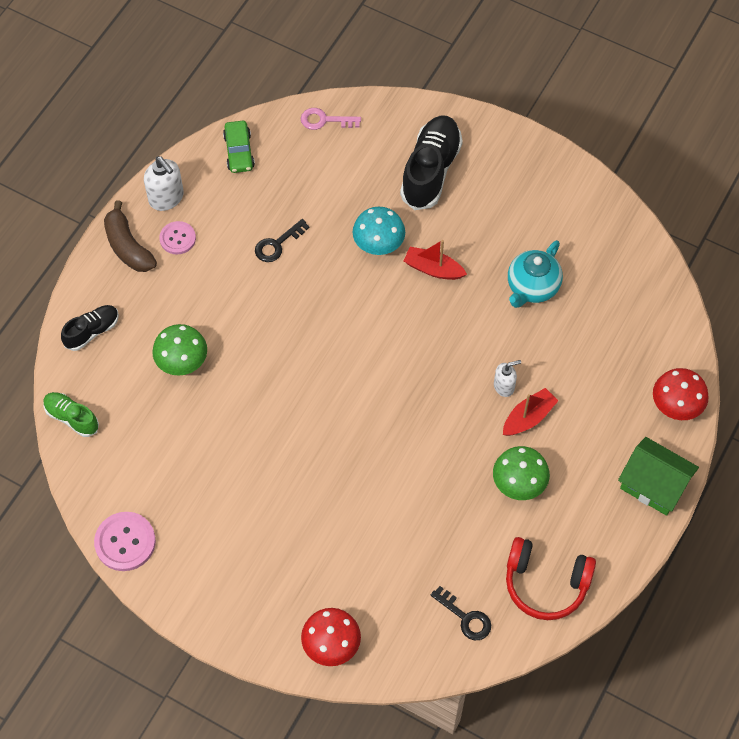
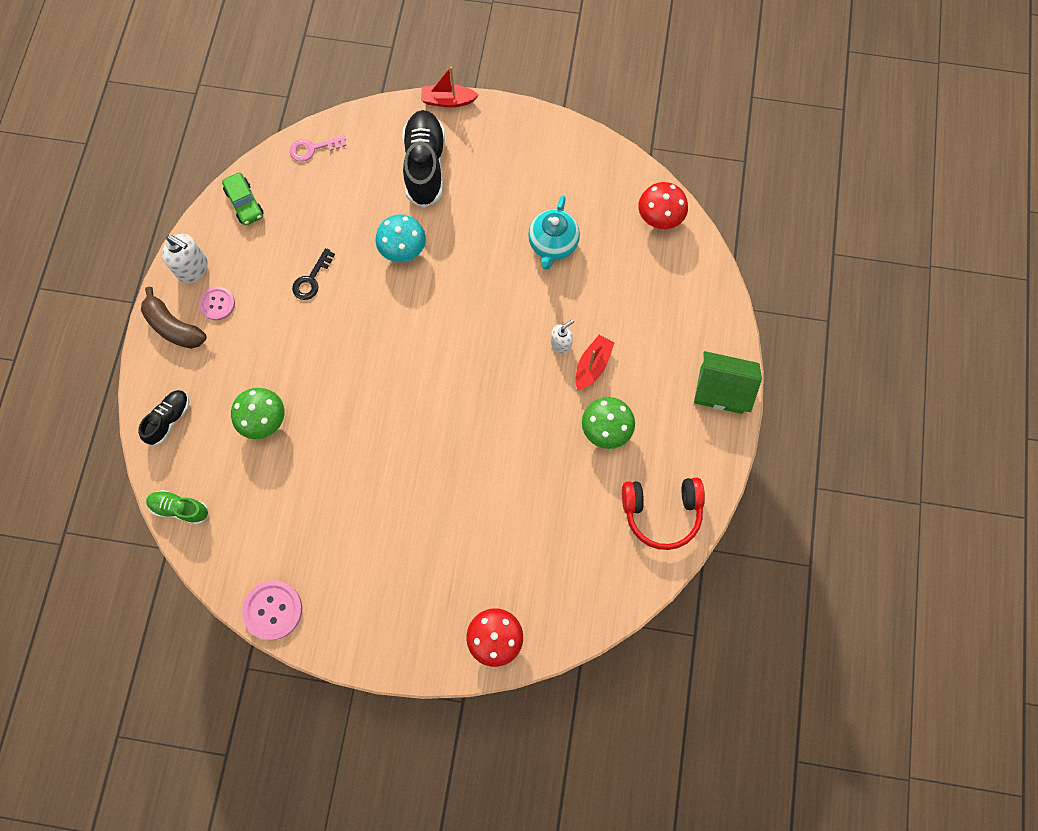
camera: 20 degrees left, 10 degrees up
(433, 269) = (460, 256): red boat -> red boat (448, 101)
(465, 617) = (603, 569): black key -> none
(676, 406) = (714, 312): red mushroom -> red mushroom (659, 218)

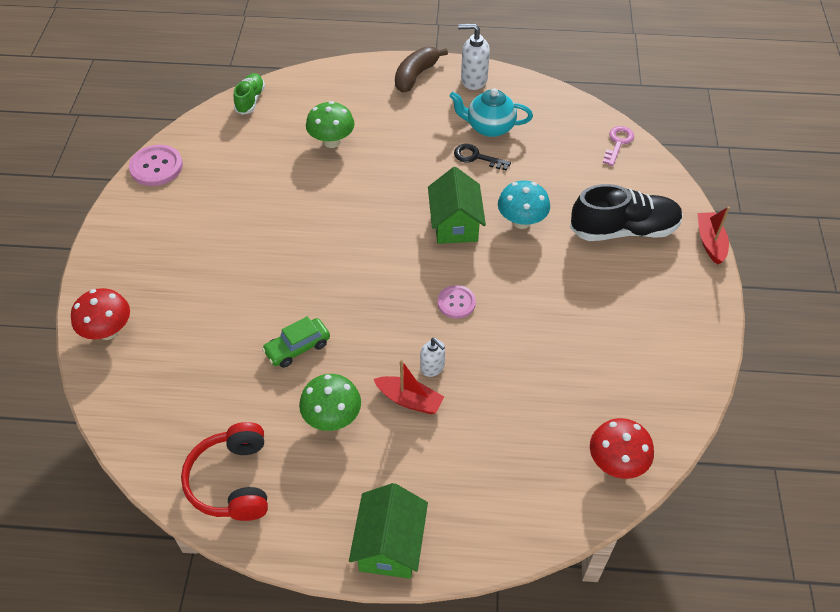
camera: 85 degrees right, 20 degrees down
(169, 419) = (330, 84): black shoe -> none
(193, 269) = (473, 80): white soap dispenser -> white soap dispenser turned 75 degrees clockwise
(217, 304) = (441, 99): pink button -> pink button (456, 303)
(245, 203) = (546, 104): green car -> green car (297, 348)
(313, 149) = (618, 143): pink key -> pink key turned 45 degrees clockwise
(399, 309) = (455, 224): none -> green house
(553, 244) = (555, 351): turquoise teapot -> turquoise teapot (489, 127)

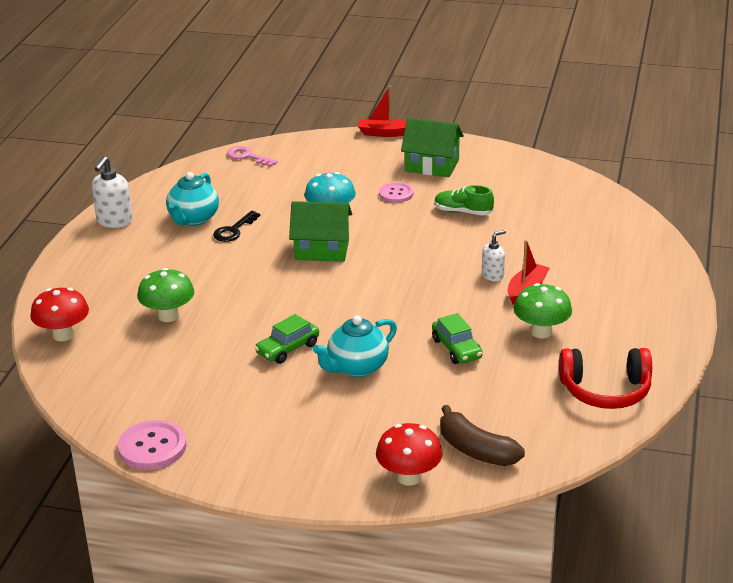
camera: 80 degrees left, 20 degrees down
(250, 100) = (64, 372): green shoe -> green shoe (463, 212)
(264, 276) = (356, 367): none -> turquoise teapot
(289, 225) = (287, 349): none -> green car
(389, 544) = (669, 309): green house -> green house (432, 165)
(415, 75) = (86, 255): brown banana -> brown banana (476, 450)
(456, 303) = (421, 257): pink button -> pink button (396, 194)
(616, 463) = (597, 202): red mushroom -> red mushroom (63, 335)
(624, 230) = (358, 168): black shoe -> none

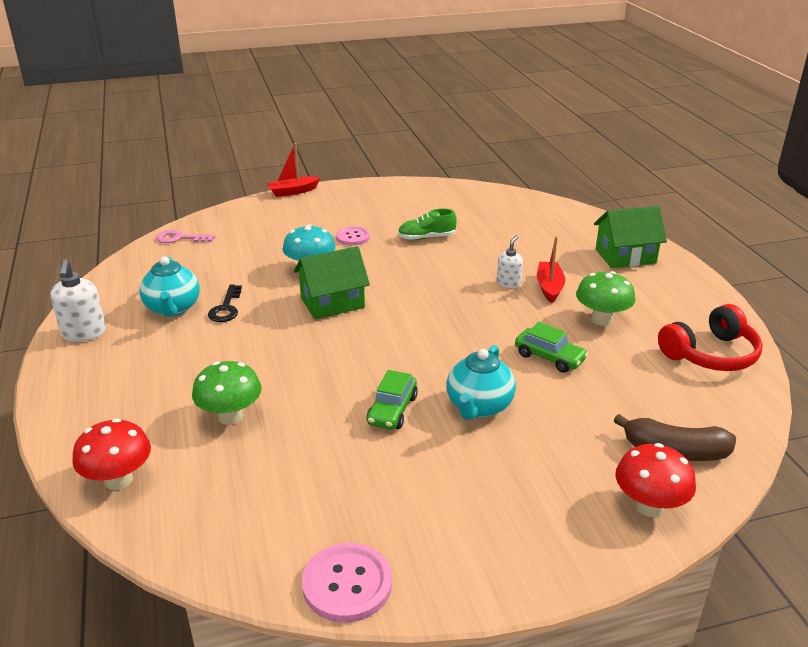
camera: 30 degrees left, 0 degrees up
(432, 165) = (361, 207): green house -> green house (625, 256)

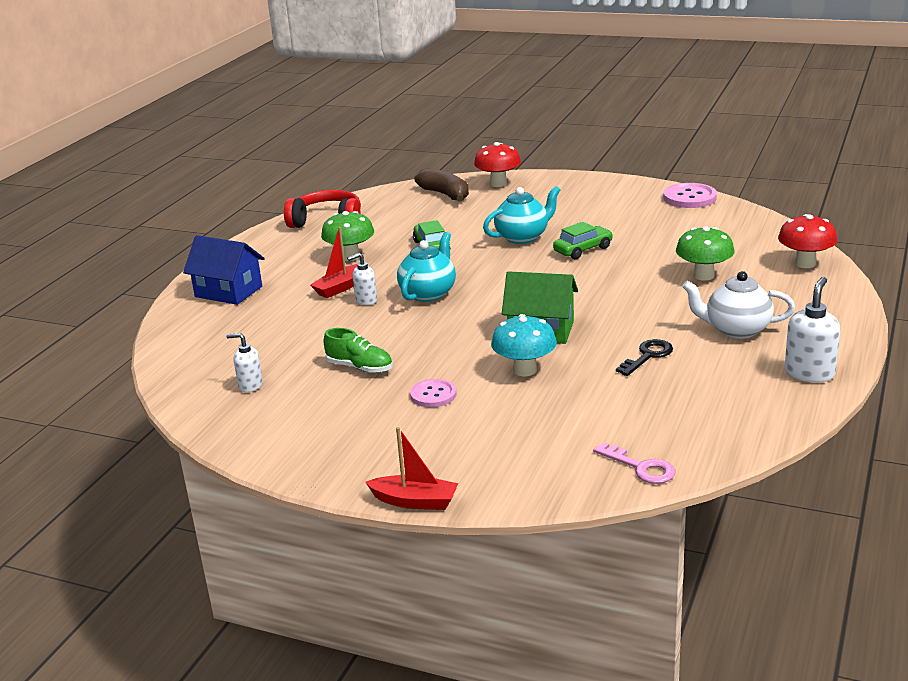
camera: 140 degrees left, 5 degrees down
(163, 357) = (736, 330): none -> white teapot
(173, 308) = (703, 372): turquoise teapot -> turquoise teapot (428, 293)
(475, 209) = (250, 385): none -> white soap dispenser
(625, 256) = (228, 291): green house -> blue house

